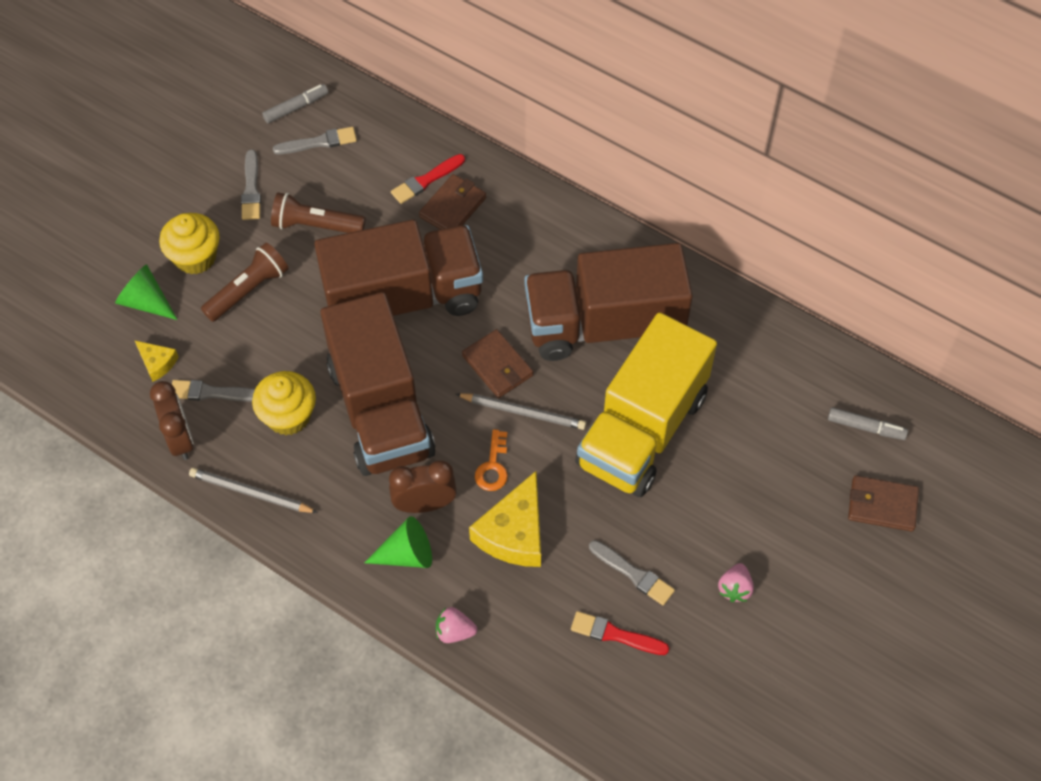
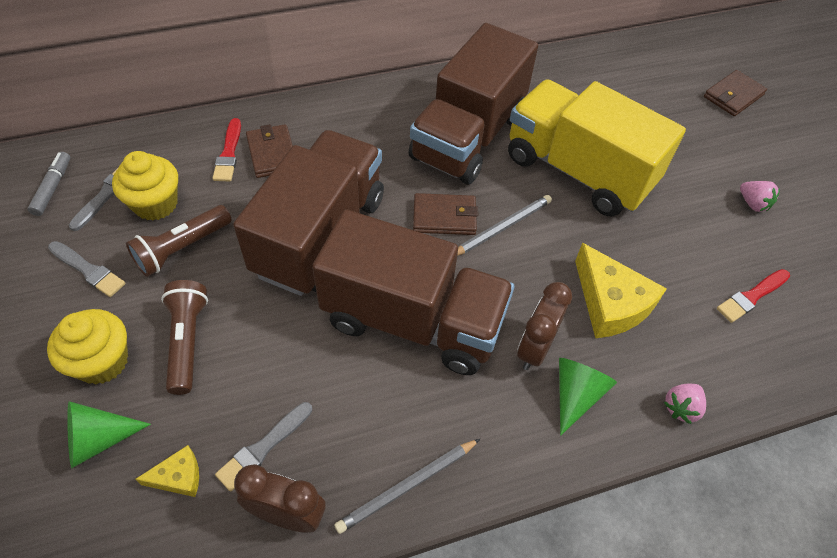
camera: 55 degrees left, 5 degrees down
(288, 416) = (352, 397): yellow cupcake -> yellow cupcake (155, 204)
(493, 467) = (536, 278): orange key -> none
(633, 574) = (702, 252): grey brush -> none
(642, 430) = (578, 171): yellow truck -> yellow truck turned 150 degrees clockwise
(866, 427) = (667, 68): grey marker -> none

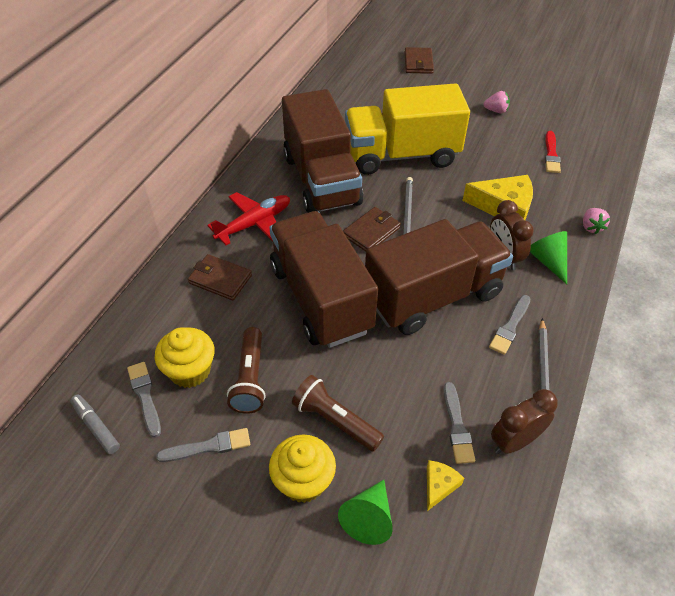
camera: 45 degrees left, 5 degrees down
(229, 153) = (191, 302): red brush -> none
(360, 130) = (254, 224): none -> red plane
(440, 416) = (510, 326): none -> grey brush

